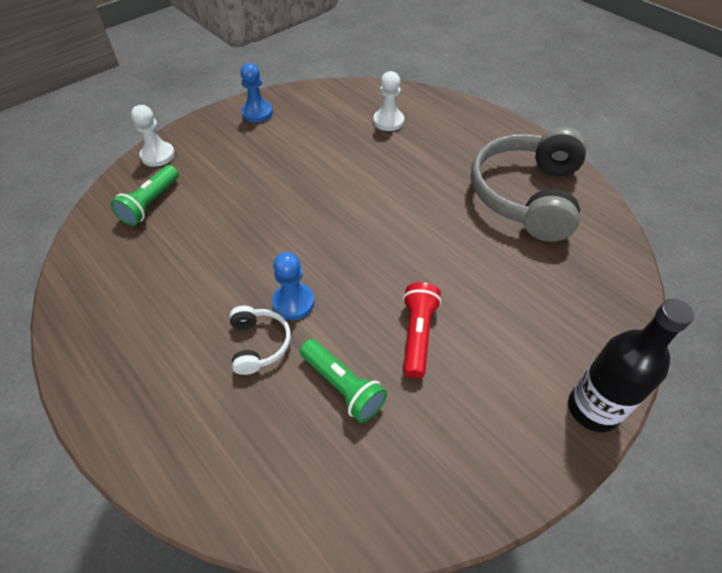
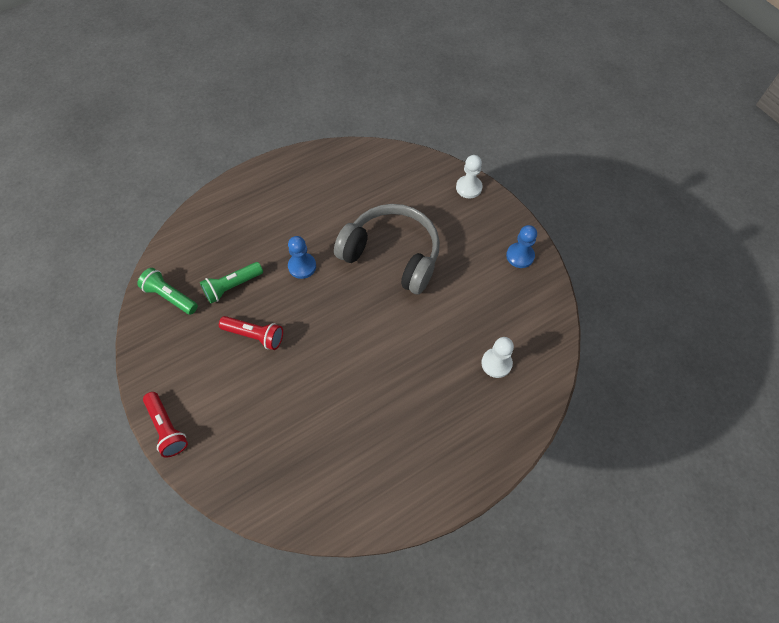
camera: 100 degrees right, 10 degrees up
(151, 203) = (414, 186): green flashlight -> green flashlight (170, 297)
(259, 344) = (275, 246): white headphones -> none
(526, 195) = (371, 459): grey headphones -> grey headphones (392, 255)
(593, 409) = (167, 428): black bottle -> red flashlight

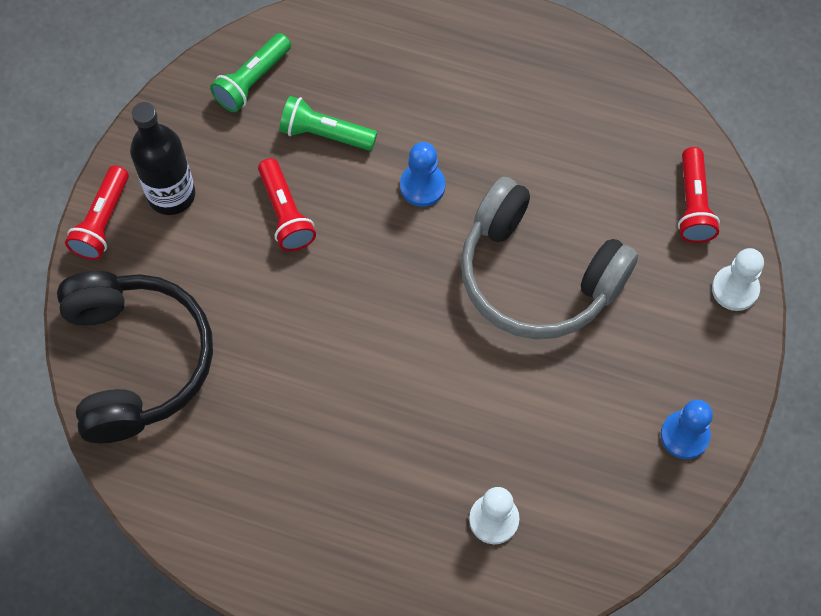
camera: 50 degrees right, 5 degrees up
(170, 297) = (252, 81): green flashlight -> green flashlight turned 135 degrees counterclockwise
(189, 381) = (171, 194): none -> black bottle
(262, 471) = (137, 361): none -> black headphones
(392, 255) = (537, 276): grey headphones -> grey headphones turned 135 degrees clockwise
(416, 173) = (693, 204): none -> red flashlight

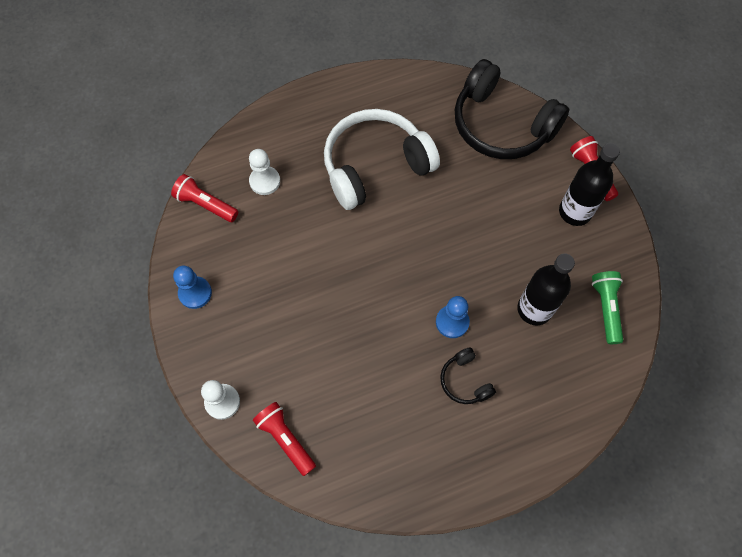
camera: 140 degrees right, 0 degrees up
(286, 213) = (508, 248): red flashlight -> red flashlight (205, 204)
(325, 134) = (534, 309): green flashlight -> black bottle
(339, 431) = (375, 166): none -> white headphones
(464, 123) = (464, 381): none -> black headphones
(537, 276) = (343, 319): grey headphones -> none

